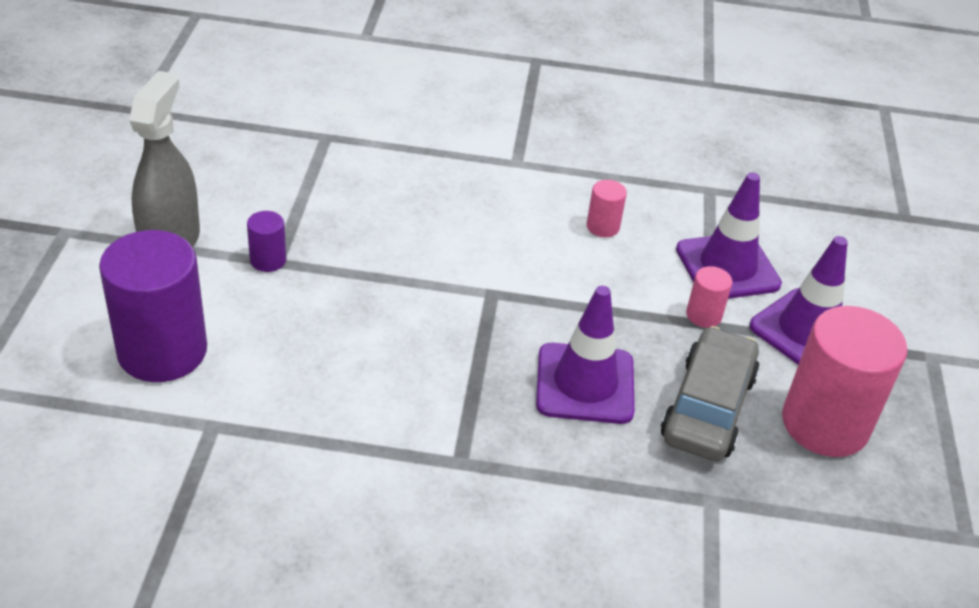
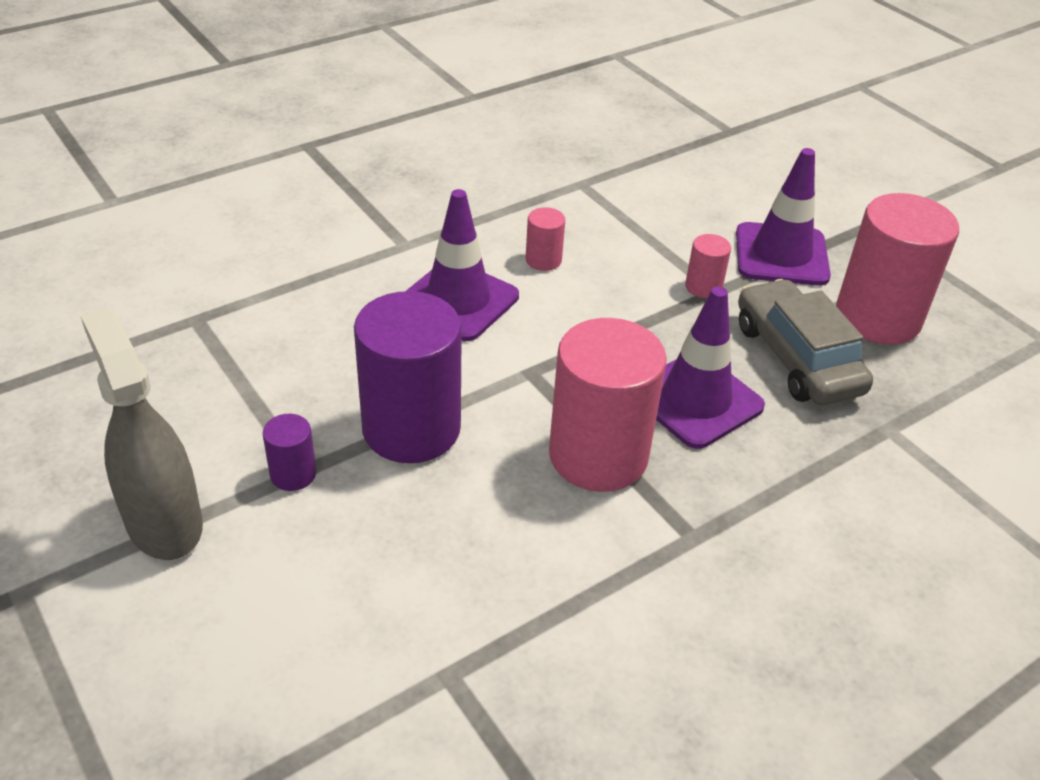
camera: 40 degrees left, 0 degrees up
(162, 351) = (303, 640): purple cylinder -> purple cylinder (411, 429)
(465, 372) = (598, 456): none -> pink cylinder
(727, 267) = (670, 238): purple traffic cone -> purple traffic cone (458, 301)

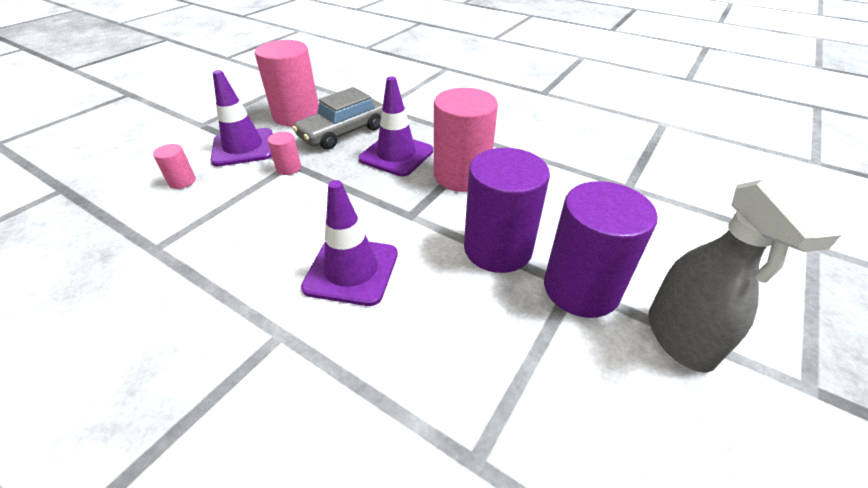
camera: 110 degrees left, 0 degrees up
(164, 522) = (680, 337): grey spray bottle -> grey spray bottle turned 45 degrees counterclockwise
(293, 474) = (581, 288): purple cylinder -> purple cylinder, size x2.25
(543, 260) = (279, 241): pink cylinder -> pink cylinder (182, 181)

